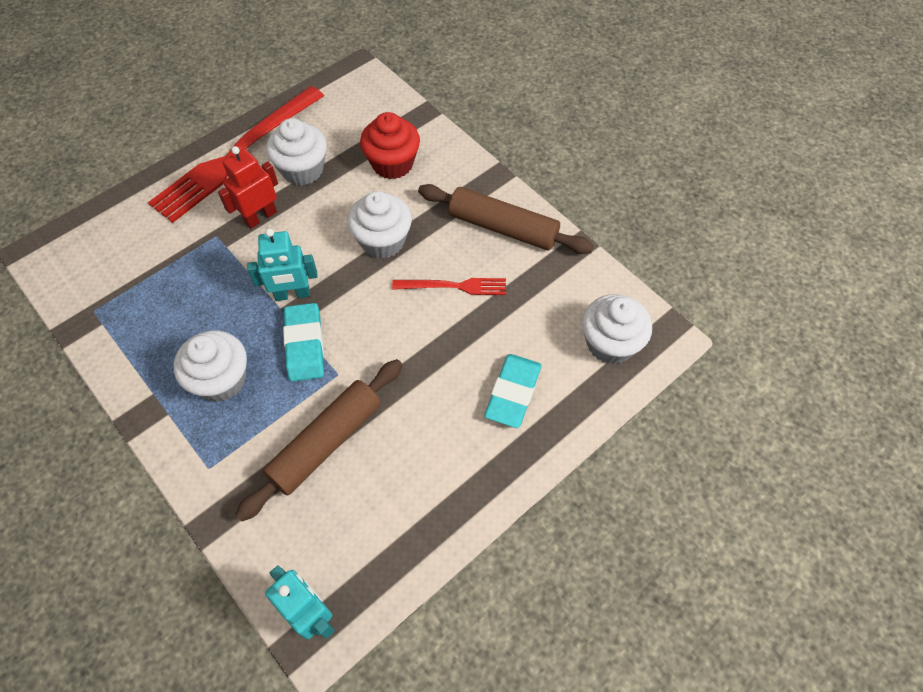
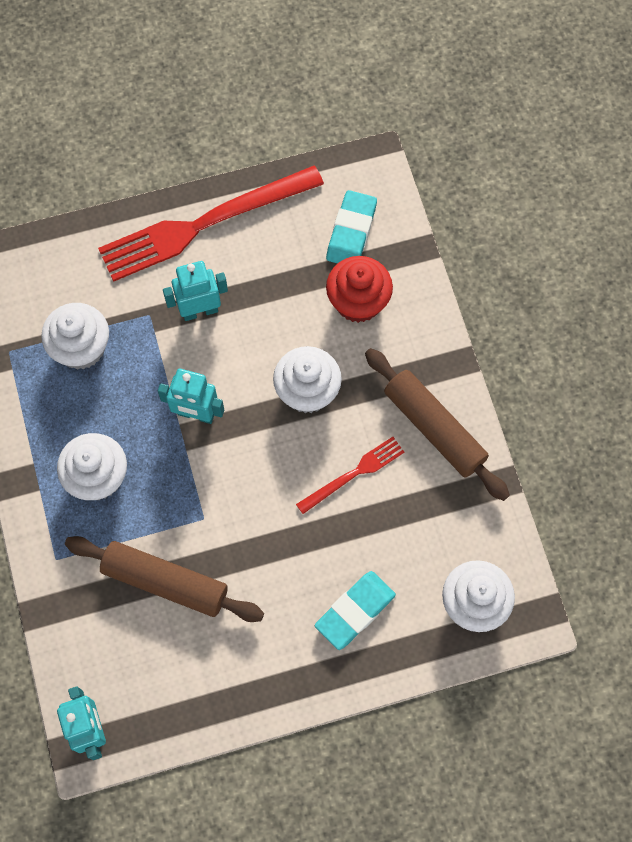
camera: 25 degrees right, 10 degrees up
(260, 217) = (200, 311): red robot -> turquoise robot
(302, 170) = (263, 270): white cupcake -> white cupcake (81, 348)
(305, 345) = (186, 474): turquoise eraser -> turquoise eraser (351, 232)
(326, 442) = (165, 582): brown rolling pin -> brown rolling pin turned 45 degrees clockwise
(454, 286) = (353, 474): red fork -> red fork turned 60 degrees counterclockwise

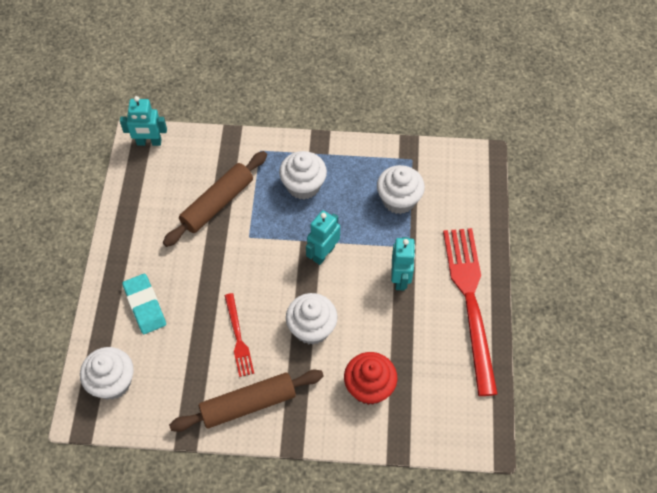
camera: 110 degrees right, 10 degrees down
(351, 232) = (430, 403): turquoise eraser -> none

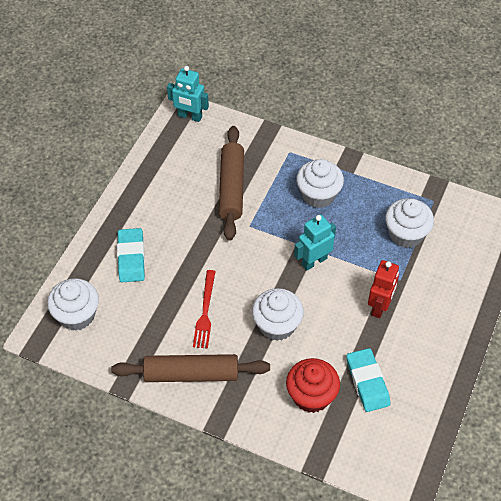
camera: 20 degrees right, 5 degrees down
(217, 203) = (231, 188): brown rolling pin -> brown rolling pin turned 60 degrees counterclockwise
(400, 278) = (380, 306): turquoise robot -> red robot
(415, 356) = (367, 382): none -> turquoise eraser
(470, 302) = (441, 349): red fork -> none

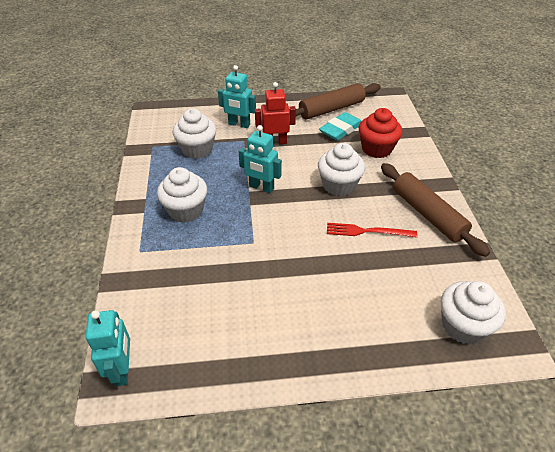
camera: 120 degrees left, 10 degrees down
(131, 257) = (362, 317): turquoise eraser -> none
(205, 312) = (367, 231): red fork -> red fork turned 150 degrees counterclockwise
(231, 188) = (215, 276): brown rolling pin -> brown rolling pin (331, 109)
(433, 288) = (239, 124): none -> turquoise robot

